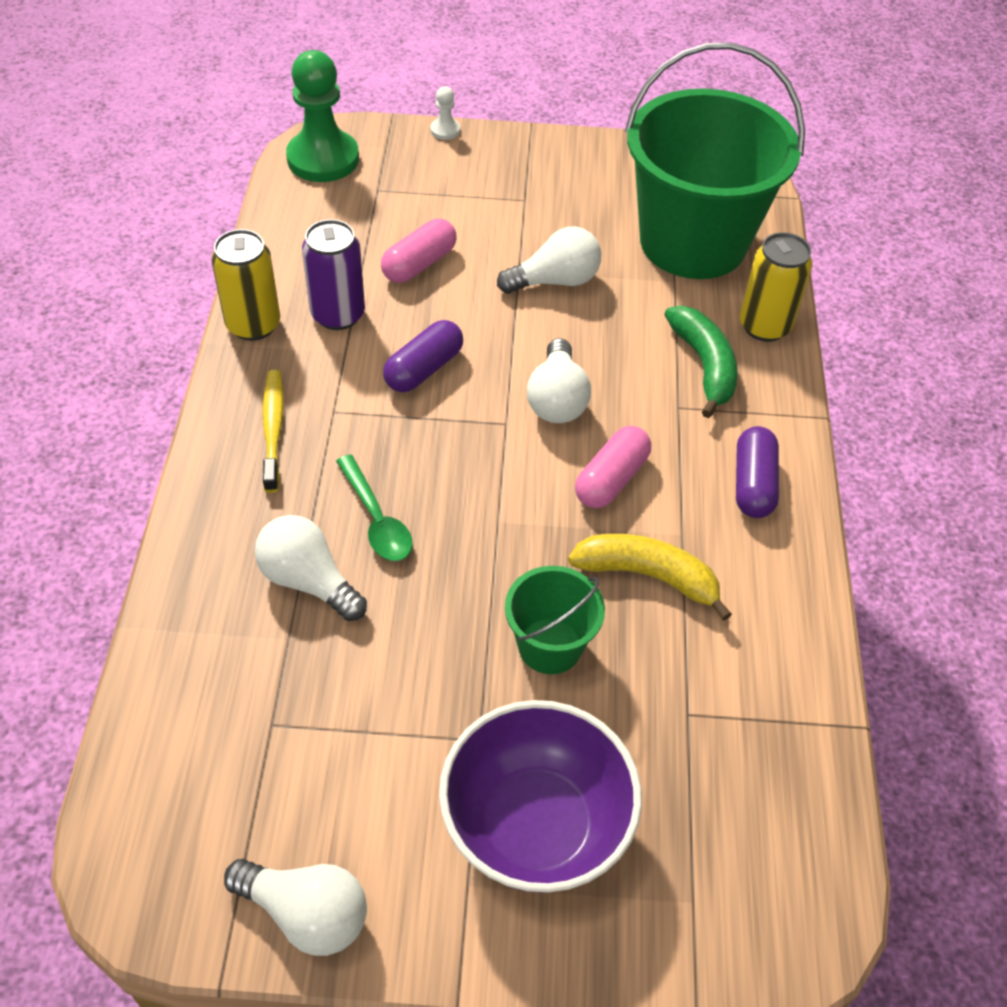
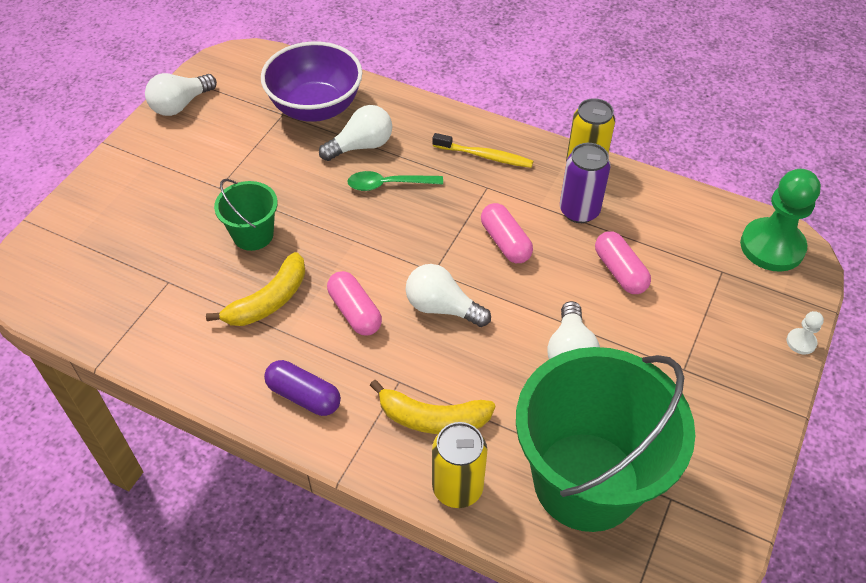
camera: 115 degrees right, 0 degrees up
(424, 369) = (505, 242): purple capsule -> pink capsule
(535, 826) = (158, 193): purple bowl -> purple bowl (316, 108)
(704, 366) = (432, 418): green banana -> yellow banana

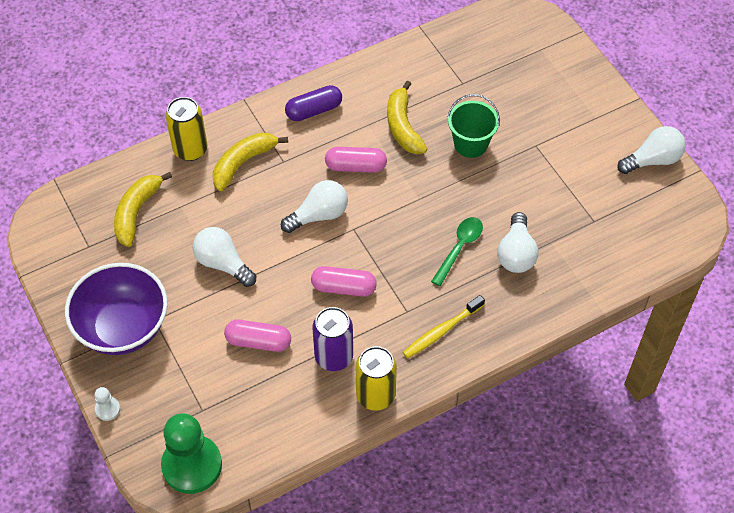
camera: 125 degrees right, 5 degrees up
(180, 105) = (652, 160): white light bulb -> white light bulb turned 75 degrees clockwise
(316, 108) = (586, 246): purple bowl -> purple bowl (123, 328)
(586, 481) = (137, 212): green bucket -> yellow banana

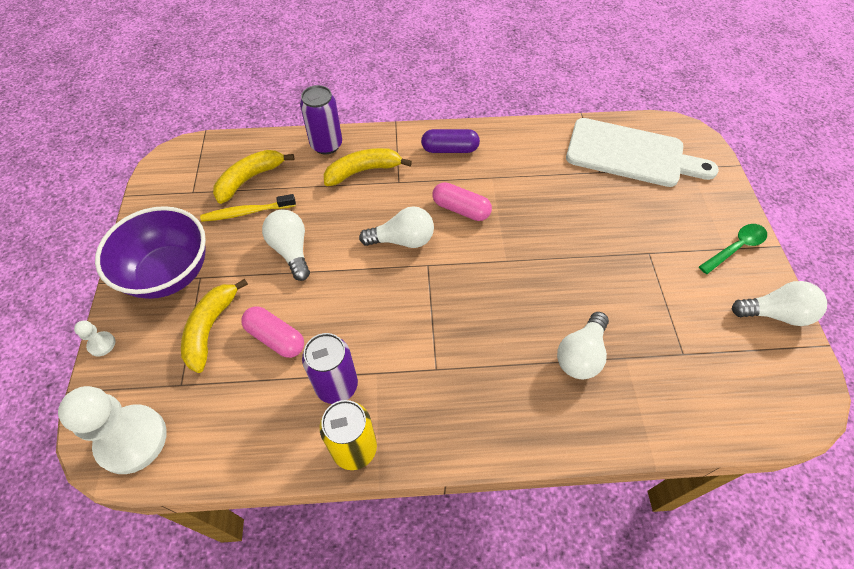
camera: 25 degrees right, 0 degrees up
(190, 150) = (326, 145): yellow can -> purple can
(192, 465) = (132, 440): green pawn -> white pawn
(343, 288) = (386, 318): pink capsule -> none
(403, 126) = (524, 190): yellow banana -> yellow banana (211, 328)
(441, 331) = (461, 406): yellow toothbrush -> yellow toothbrush (247, 212)
(459, 248) = (523, 325): green spoon -> green spoon (735, 248)
(470, 144) = (582, 228): green bucket -> none
(483, 54) = (631, 154): none -> white cutting board

